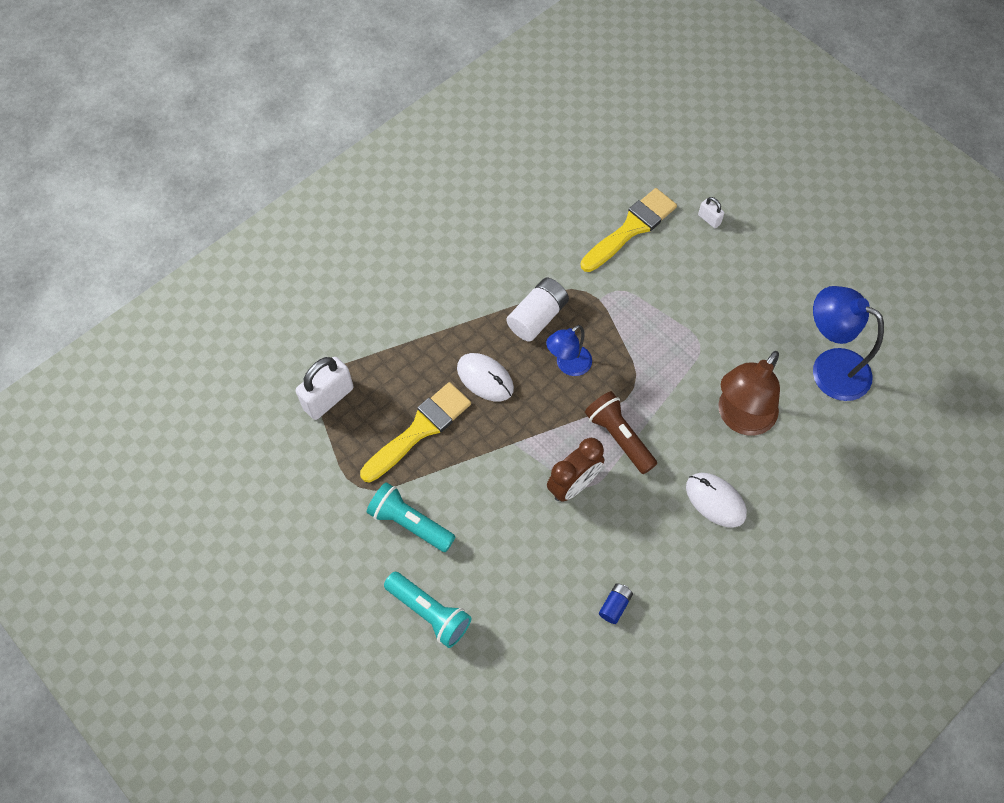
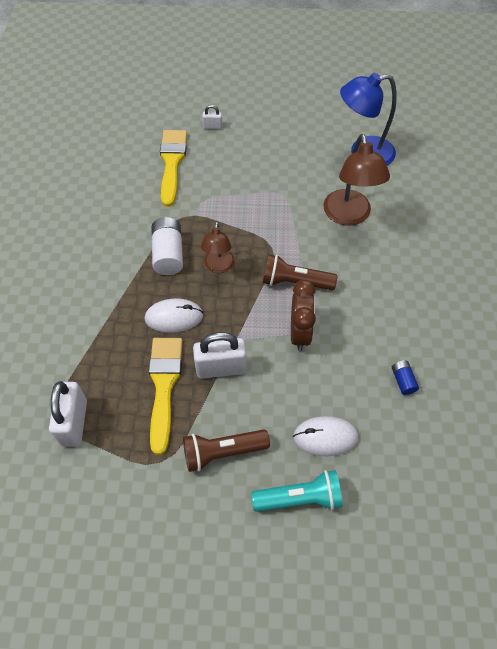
camera: 45 degrees left, 5 degrees down
(410, 523) = (222, 452): turquoise flashlight -> brown flashlight
(477, 456) = (221, 368): none -> white padlock
(568, 365) = (218, 267): blue lamp -> brown lamp
(715, 501) = (387, 271): white mouse -> white mouse (325, 437)

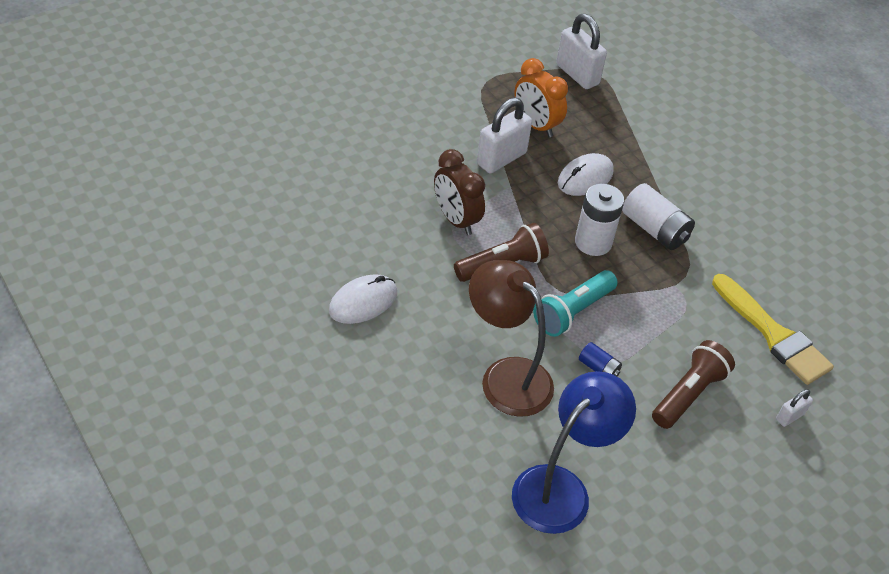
camera: 140 degrees right, 10 degrees down
(164, 386) = (535, 125): yellow brush -> orange clock
(218, 267) = (593, 242): brown lamp -> white battery
(222, 452) = (444, 106): brown flashlight -> brown flashlight (688, 394)
(300, 498) = (358, 105): turquoise flashlight -> turquoise flashlight (573, 312)
(325, 437) = (367, 151): white mouse -> white mouse (363, 302)
(403, 380) = (324, 224): blue battery -> blue battery (598, 368)

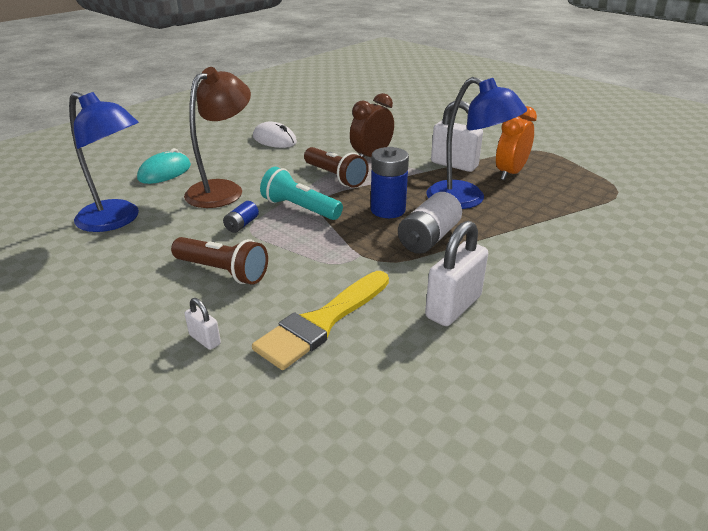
camera: 80 degrees right, 15 degrees down
(434, 435) = (165, 172): none -> turquoise mouse
(577, 74) = (603, 184): white padlock -> white padlock (453, 307)
(585, 178) = (466, 199): white mouse -> blue lamp
(593, 242) = (388, 210): white battery -> blue battery

